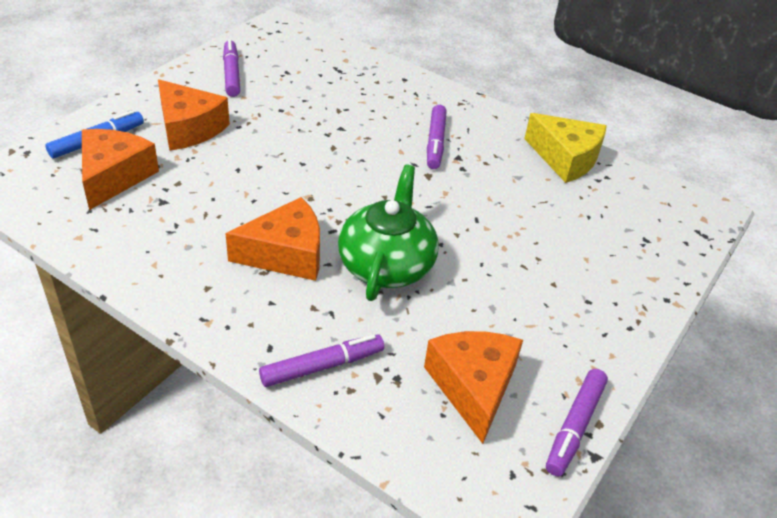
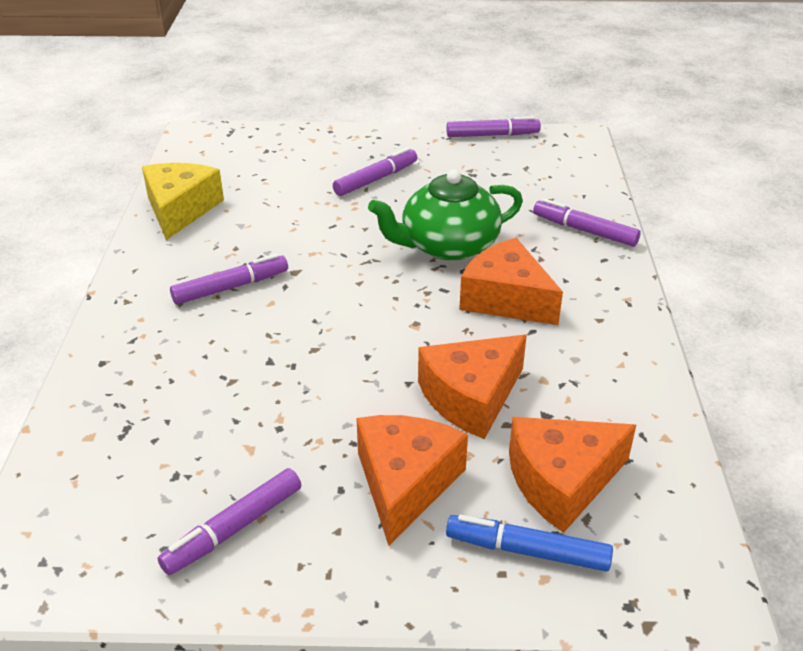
camera: 120 degrees left, 5 degrees down
(473, 387) = (513, 173): orange cheese -> orange cheese (471, 397)
(536, 280) = (376, 179): none -> purple marker

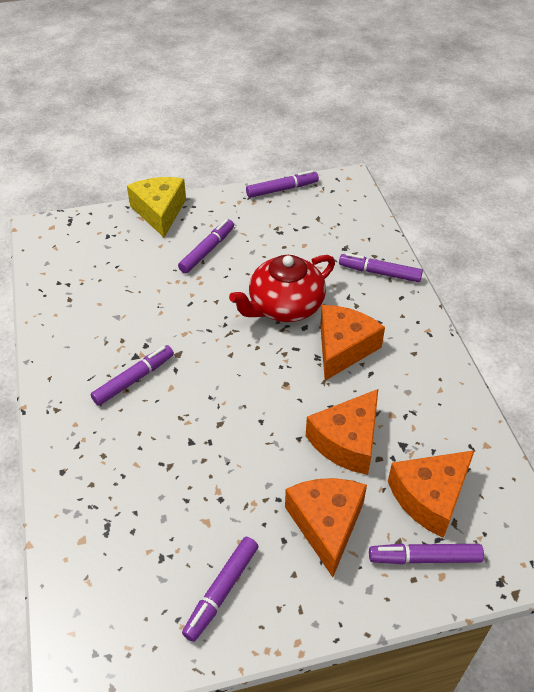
camera: 15 degrees left, 10 degrees up
(180, 209) = (61, 310): yellow cheese -> yellow cheese (159, 212)
(447, 245) = (284, 306): green teapot -> red teapot
(506, 299) = (343, 348): orange cheese -> orange cheese turned 90 degrees clockwise
(527, 550) = (424, 558): blue marker -> purple marker

